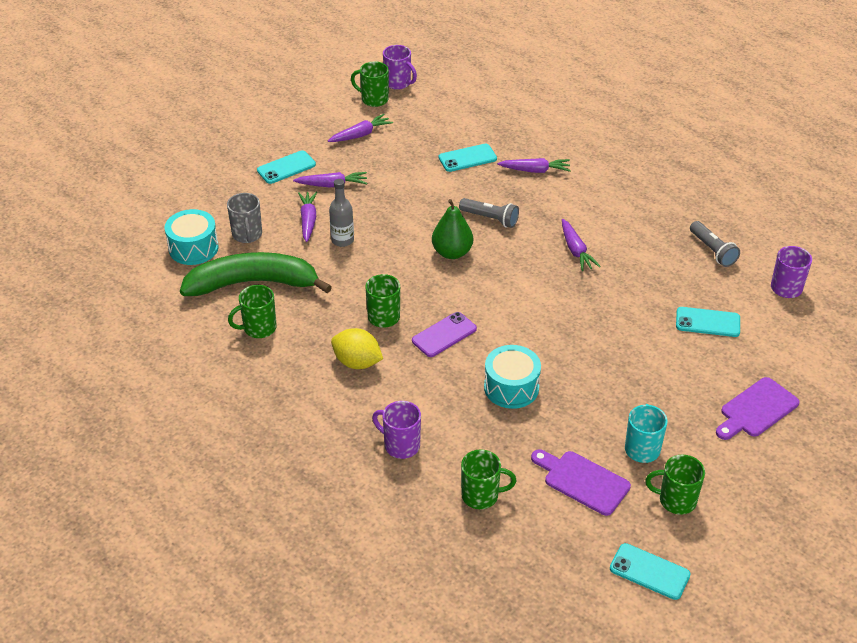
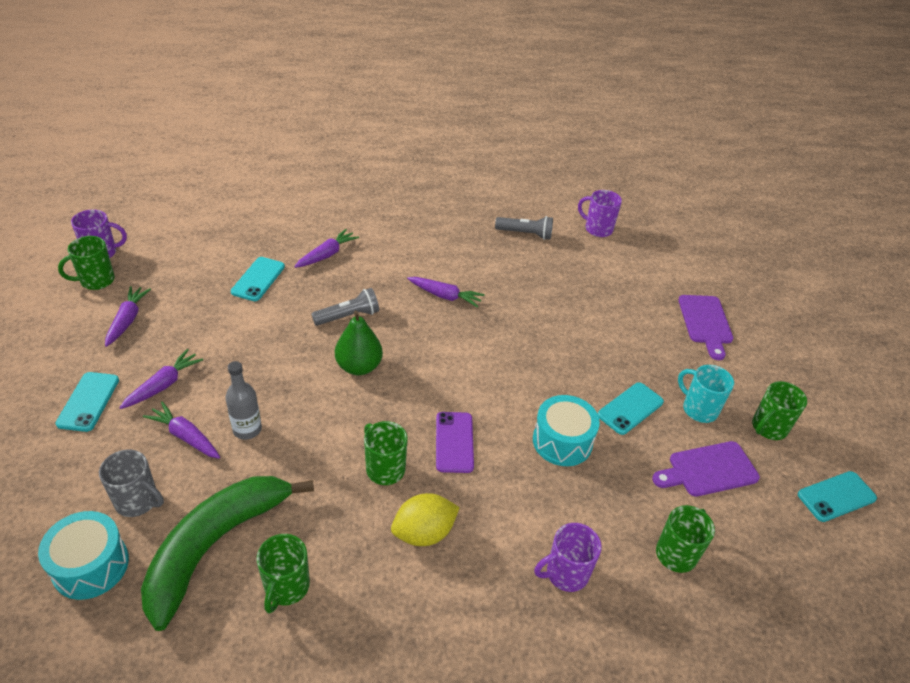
camera: 55 degrees left, 0 degrees up
(707, 322) = (595, 285): turquoise phone -> turquoise phone (630, 408)

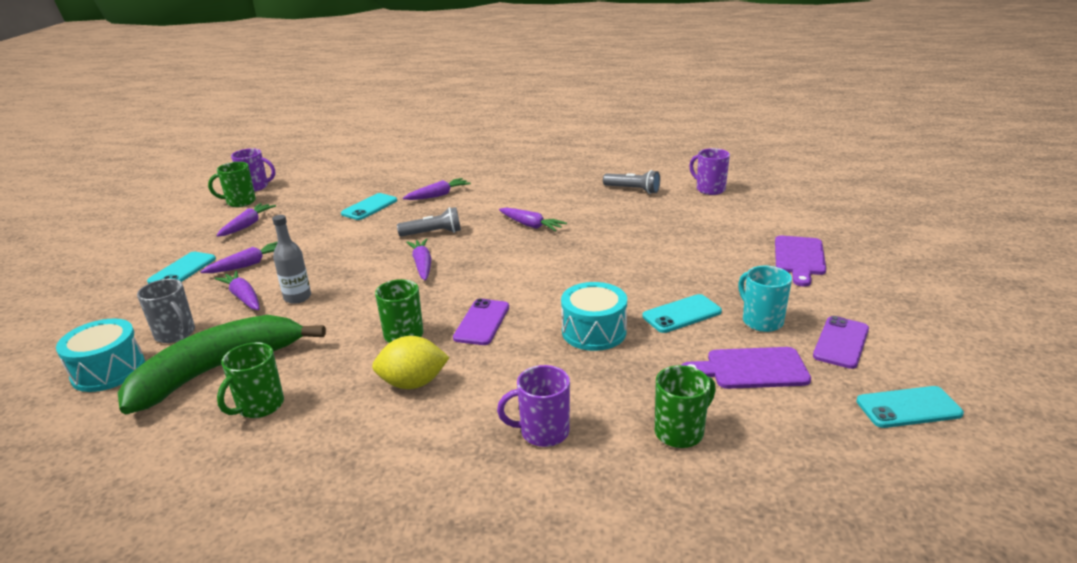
camera: 20 degrees right, 15 degrees down
(359, 366) = (422, 265): green pear -> purple carrot
(768, 428) = (841, 342): green mug -> purple phone

